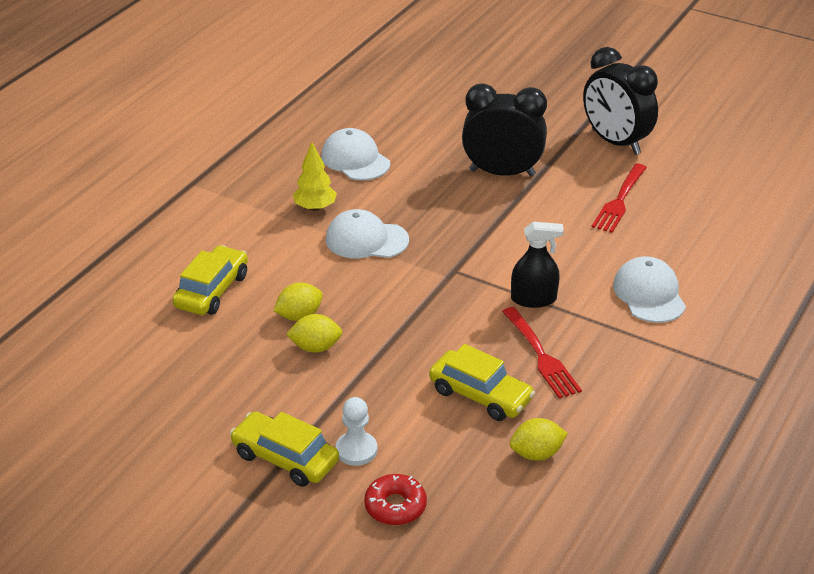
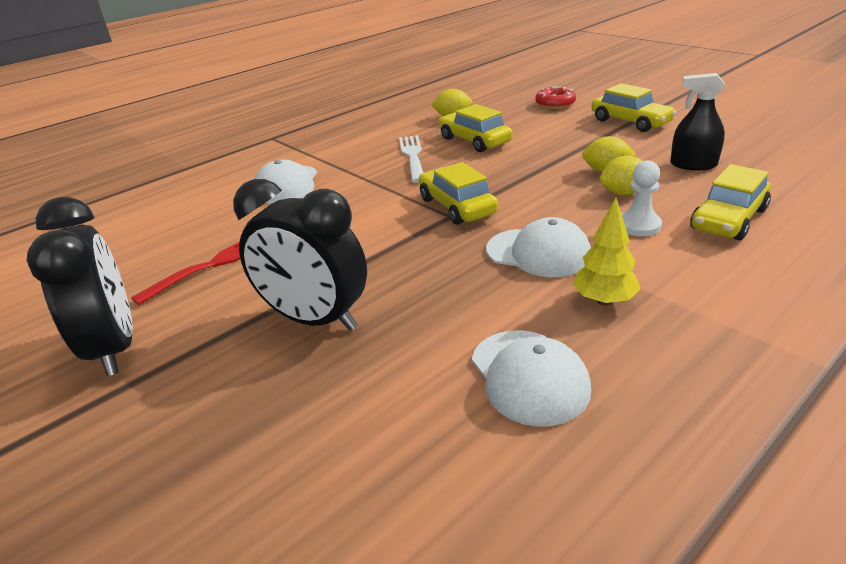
camera: 160 degrees left, 5 degrees down
(356, 450) = (577, 123): white pawn -> white pawn (639, 225)
(452, 282) = (457, 206): none -> yellow car
(533, 299) = (389, 189): black spray bottle -> black spray bottle (693, 165)
(540, 355) = (413, 156): red fork -> white fork

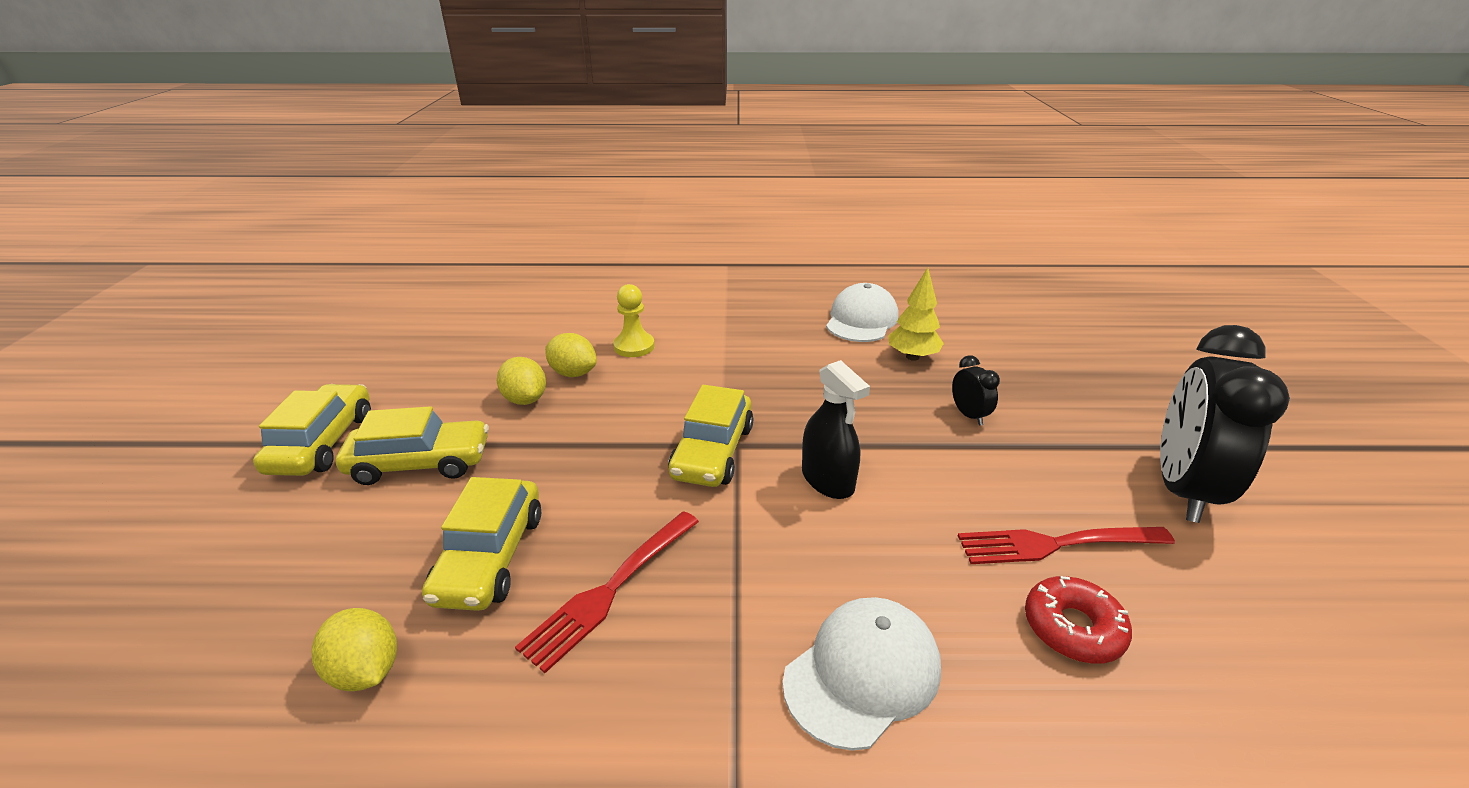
camera: 140 degrees left, 0 degrees up
(315, 320) = (969, 415): black clock -> black clock, size x0.43
(413, 156) = (611, 588): white fork -> red fork
(538, 253) = (735, 369): white cap -> none
(555, 104) = (232, 557): red donut -> red donut (1072, 628)
(604, 300) = (758, 325): yellow tree -> yellow tree (912, 357)
(639, 225) = (634, 346): white pawn -> yellow pawn
(693, 165) = (466, 361): black spray bottle -> black spray bottle (827, 480)
(728, 219) = (581, 319): yellow car -> yellow car (420, 463)

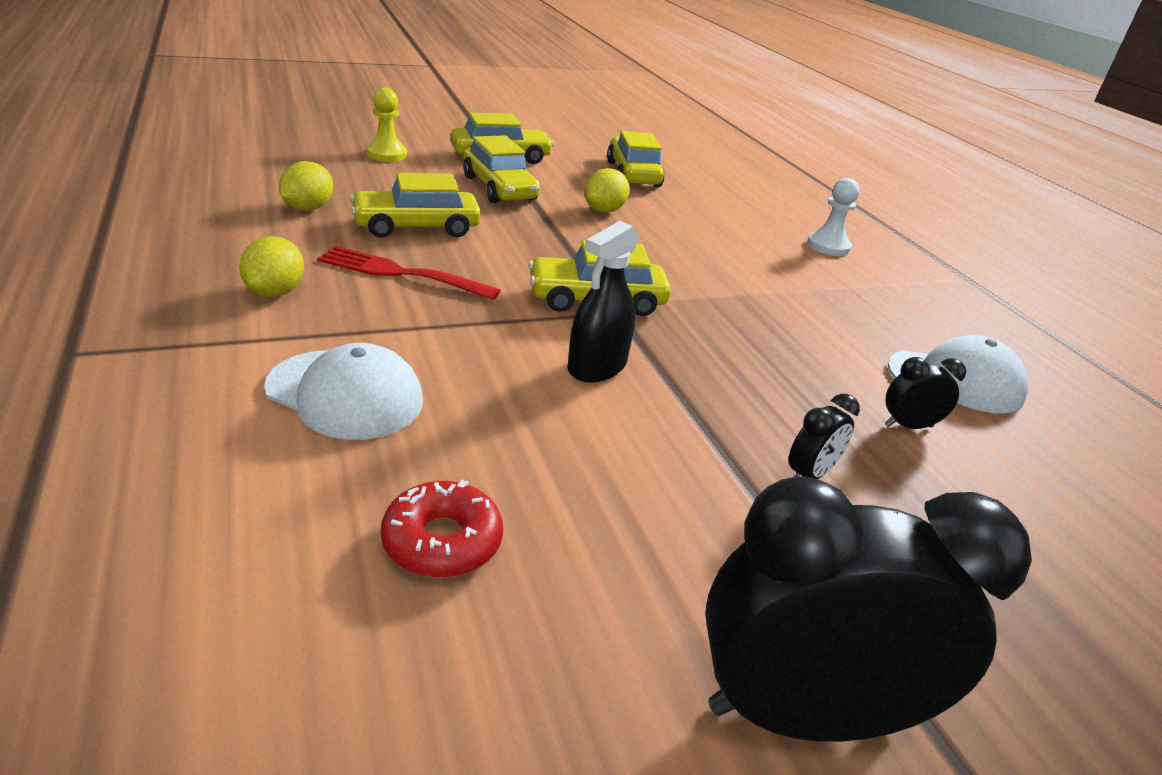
camera: 65 degrees right, 0 degrees up
(447, 357) = (633, 174): none -> yellow car
(573, 373) = (659, 224): yellow lemon -> yellow lemon (275, 292)
(634, 346) = (730, 244): yellow pawn -> yellow pawn (386, 154)
(657, 301) = (828, 246): none -> white pawn
(912, 357) = (908, 426): yellow tree -> black clock
(1057, 544) = (584, 542): red fork -> none

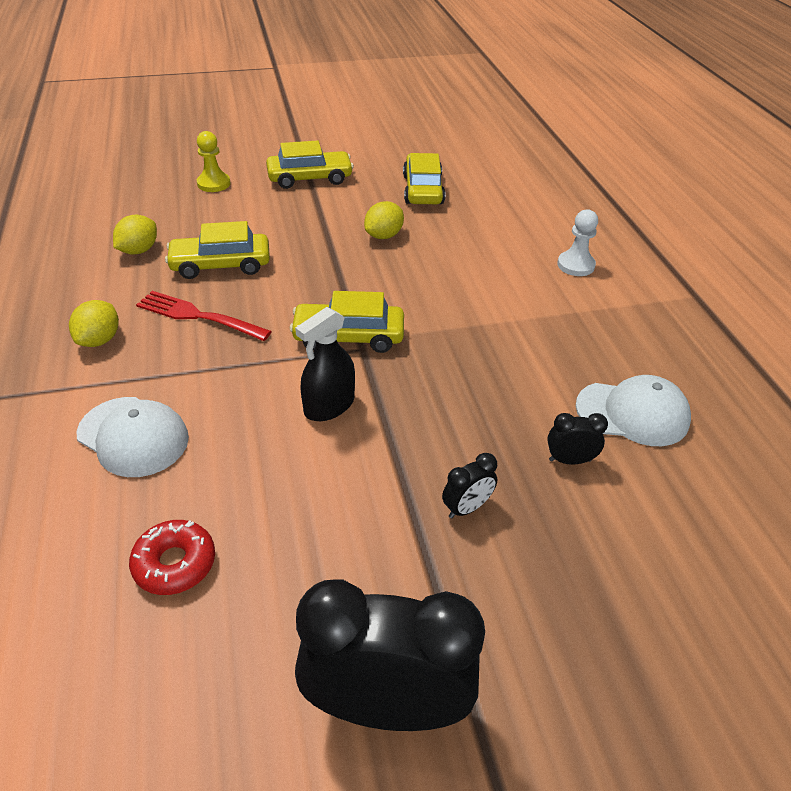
camera: 10 degrees right, 10 degrees up
(499, 188) = (299, 216): yellow car -> none

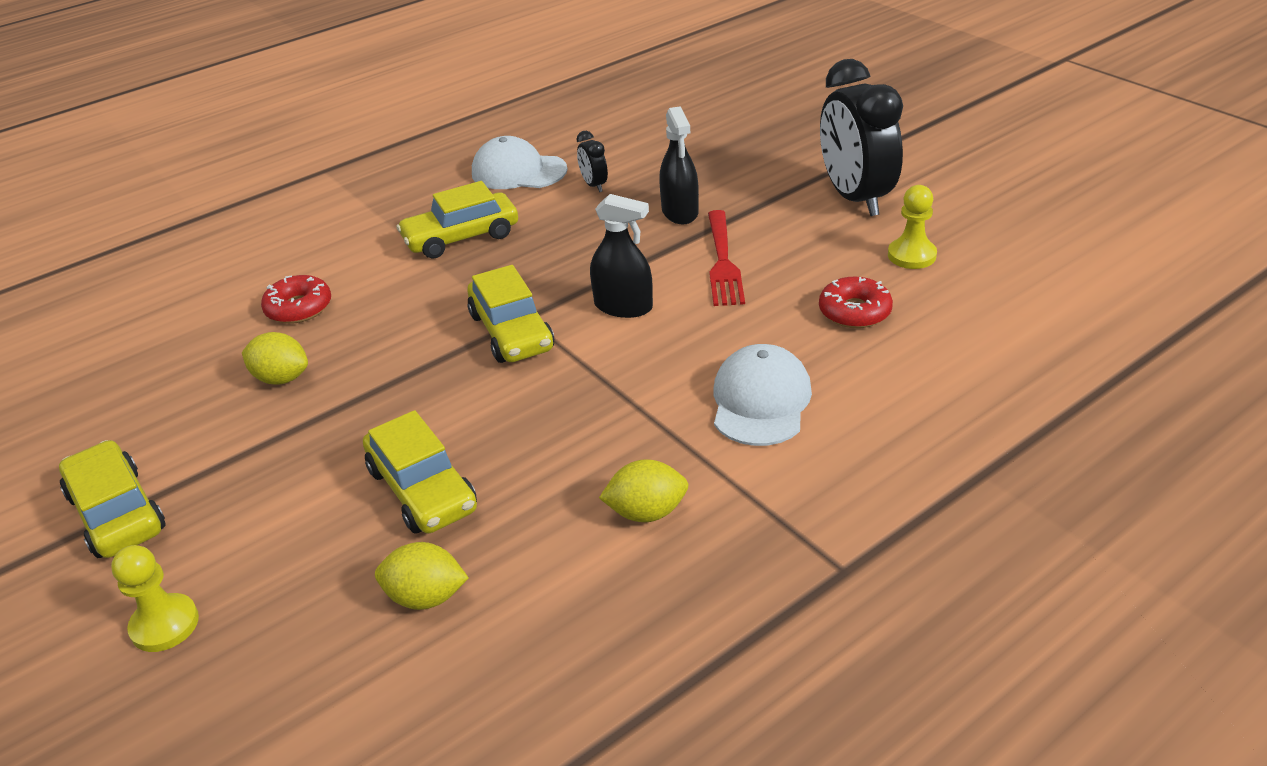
camera: 110 degrees left, 5 degrees down
(199, 316) = (545, 453): red fork -> red fork (722, 261)
(217, 685) = (911, 255): none -> yellow pawn
(423, 190) = (133, 387): yellow car -> yellow car (461, 237)
(465, 253) = (299, 308): none -> red donut
(467, 508) = (680, 212): black clock -> black spray bottle
(575, 265) = (295, 237): white pawn -> none
(632, 413) = (518, 172): white cap -> white cap turned 60 degrees counterclockwise

